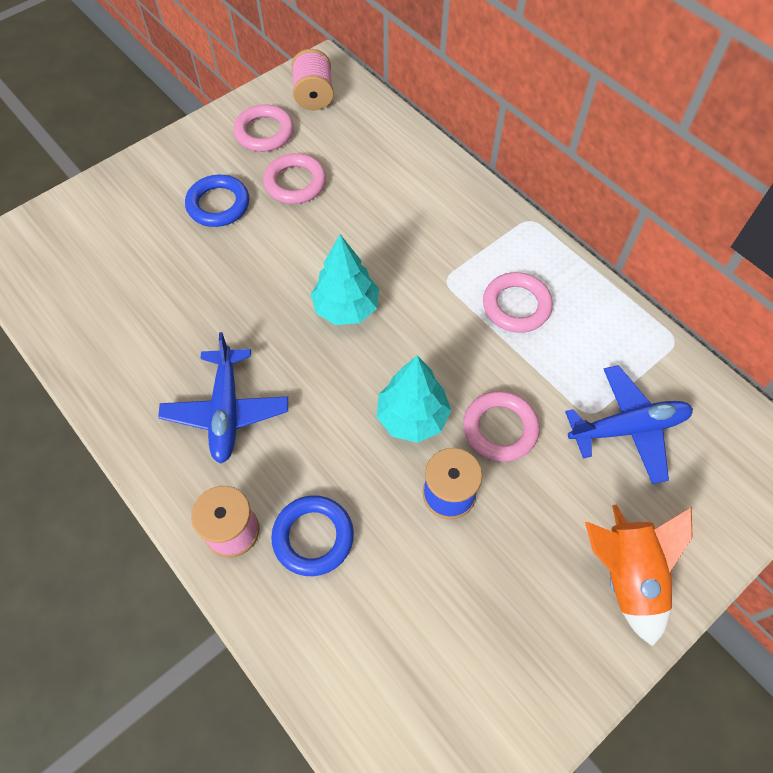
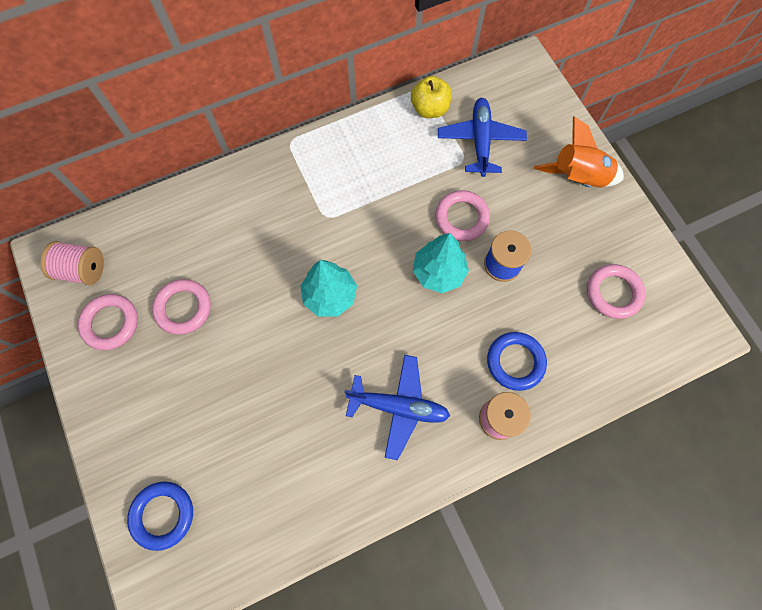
camera: 75 degrees left, 10 degrees up
(218, 205) = (183, 380): blue ring -> blue ring (163, 515)
(516, 306) = (365, 176): pink ring -> pink ring (613, 293)
(648, 355) = (429, 109): none -> yellow apple

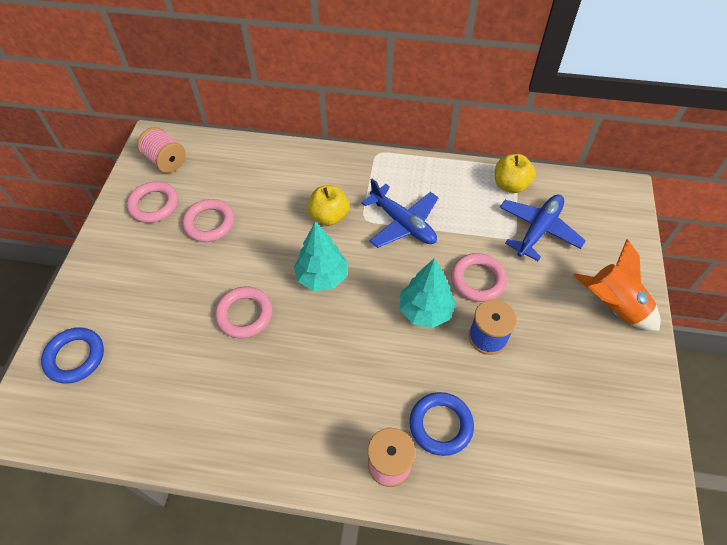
camera: 35 degrees right, 15 degrees down
(292, 233) = (329, 216): none -> yellow apple
(398, 407) = (310, 396): blue plane -> blue plane (403, 223)
(613, 293) = (581, 424): pink ring -> pink ring (244, 314)

